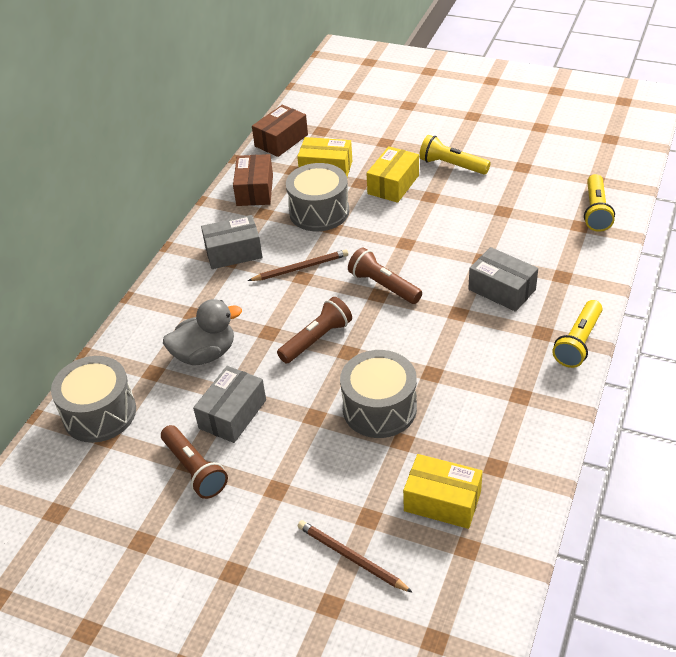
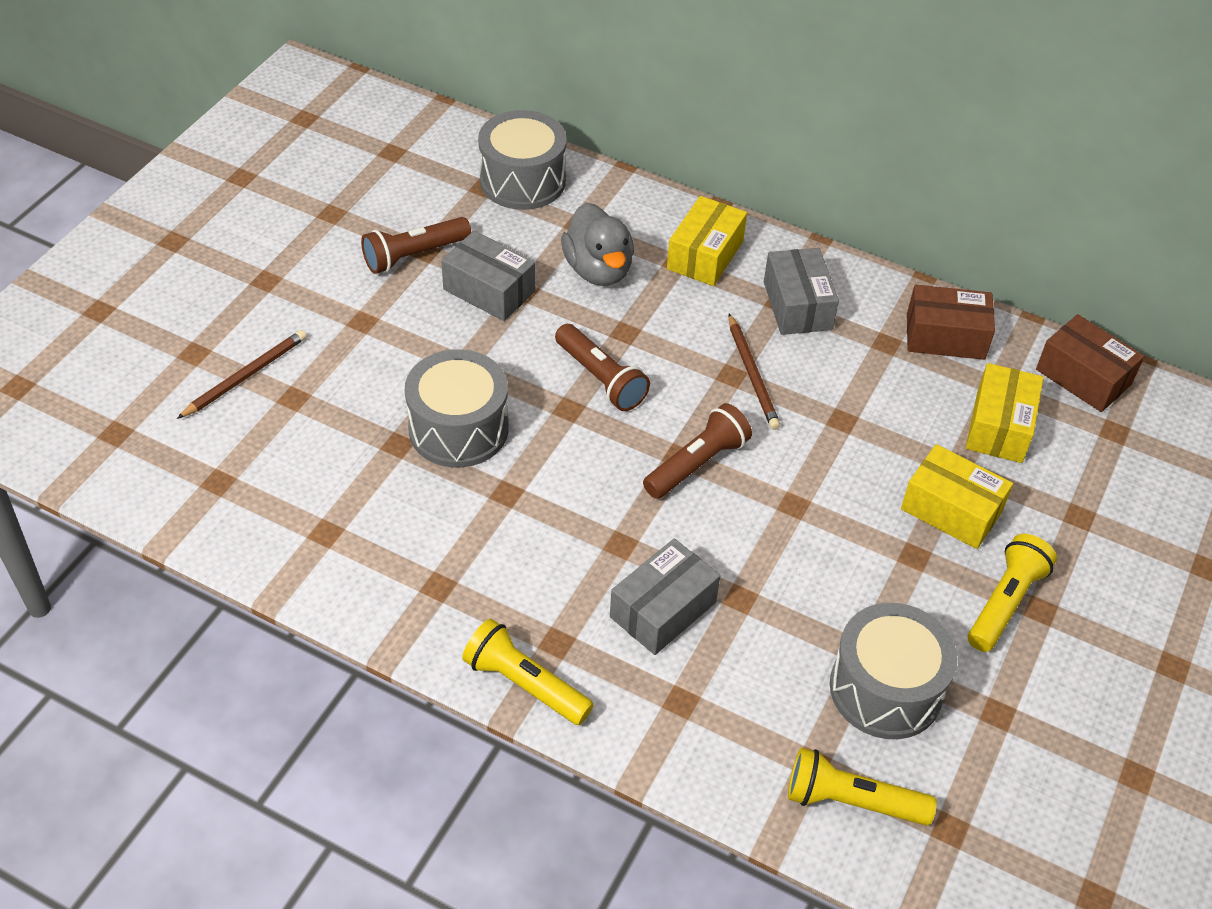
camera: 90 degrees right, 5 degrees up
(319, 212) = (884, 407): grey drum -> grey drum (885, 689)
(442, 501) = (292, 469): yellow box -> yellow box (705, 255)

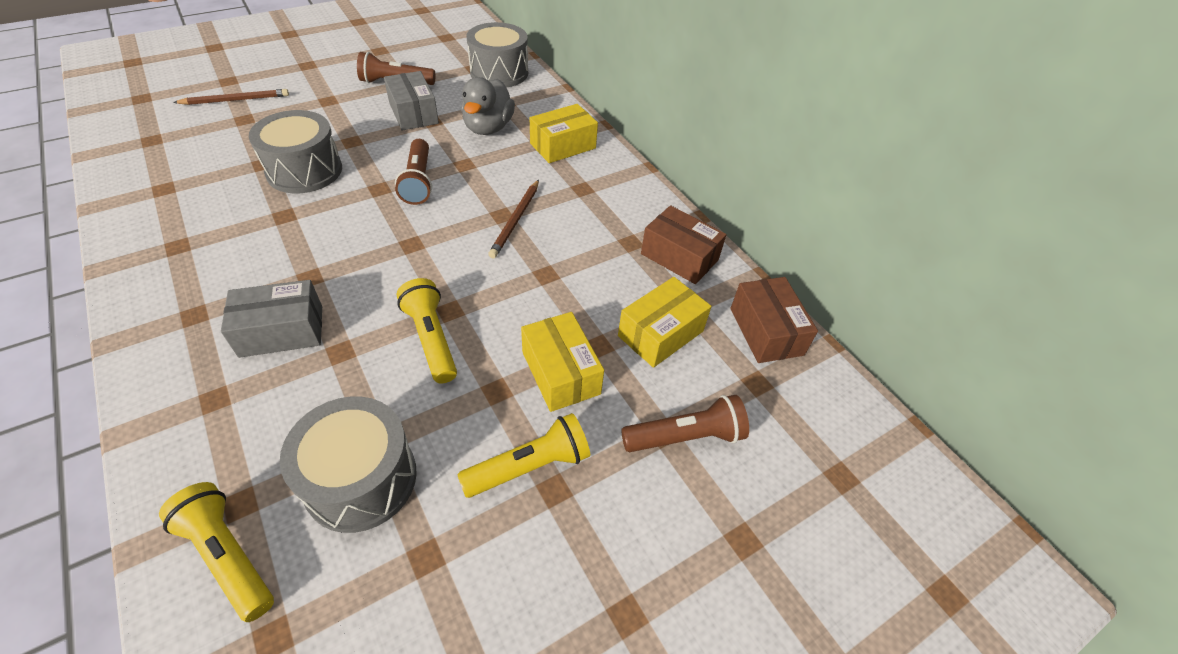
camera: 30 degrees right, 0 degrees up
(525, 684) = (140, 330): yellow flashlight -> yellow flashlight (431, 339)
(697, 464) = (416, 254): brown flashlight -> brown flashlight (685, 436)
(797, 305) = (592, 195): grey box -> none

